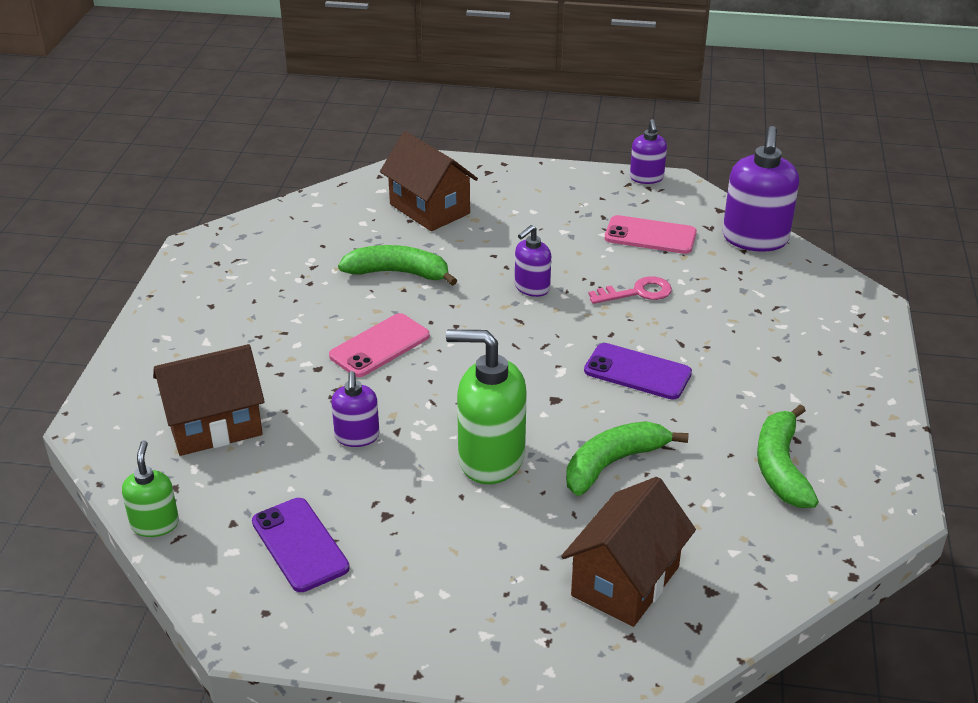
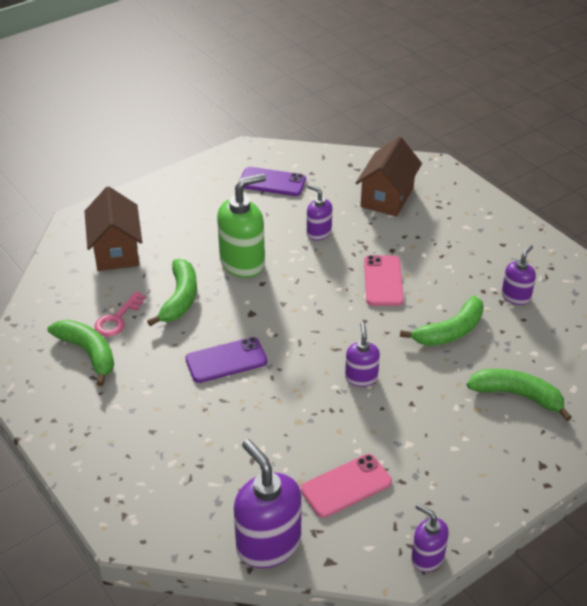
camera: 135 degrees right, 5 degrees up
(155, 524) = (340, 155): green soap dispenser -> none
(293, 262) = (515, 296): none -> purple soap dispenser
(429, 209) = (517, 395): brown house -> green banana
(637, 292) = (293, 422): pink key -> pink key (117, 319)

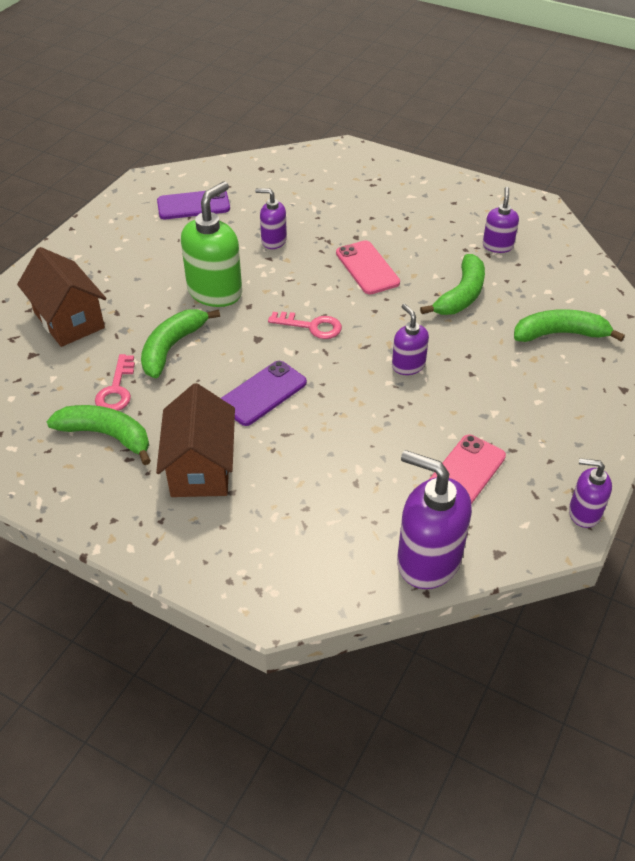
camera: 25 degrees left, 5 degrees up
(180, 298) = (172, 347): green banana -> green banana turned 135 degrees counterclockwise
(302, 317) = (311, 326): none -> pink key
(387, 197) = (318, 189): brown house -> brown house (201, 467)

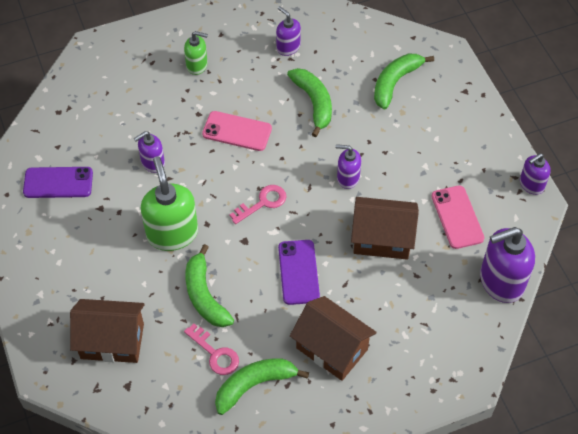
camera: 50 degrees left, 10 degrees up
(193, 205) = (58, 183): purple phone -> purple phone turned 60 degrees clockwise
(368, 430) = (382, 239): none -> brown house
(403, 208) = (197, 65): none -> green soap dispenser

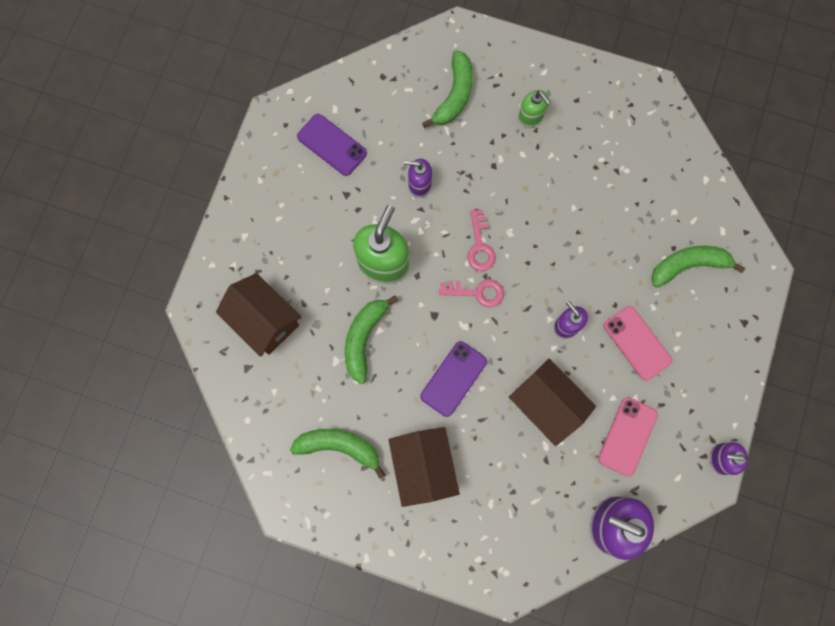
camera: 40 degrees right, 20 degrees up
(215, 353) = (332, 395): pink key -> pink key (480, 246)
(237, 131) = (511, 208): pink phone -> pink phone (637, 343)
(288, 47) = (624, 157): purple soap dispenser -> none
(314, 103) = (599, 230): green banana -> green banana (454, 95)

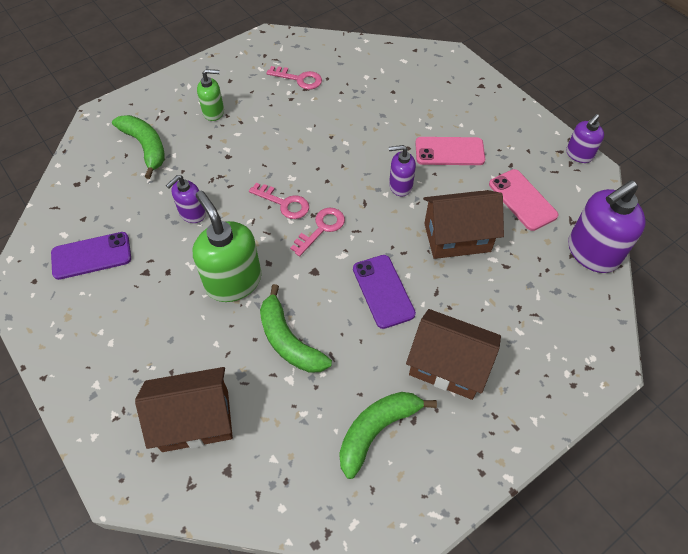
camera: 55 degrees left, 20 degrees down
(624, 157) = (299, 79): none -> pink key
(688, 265) = (413, 91): green banana -> none

